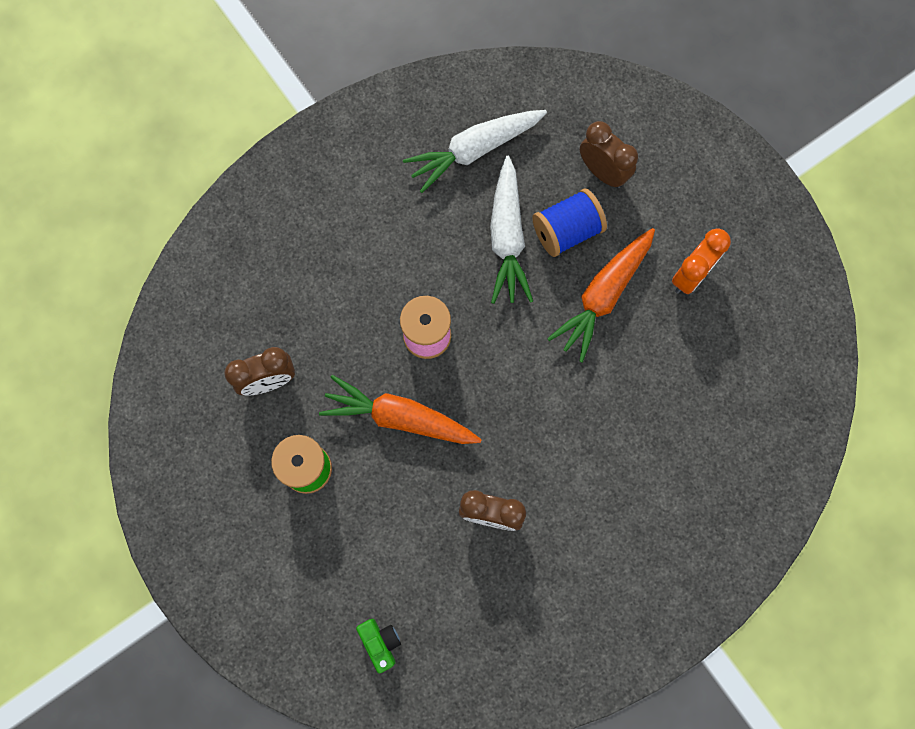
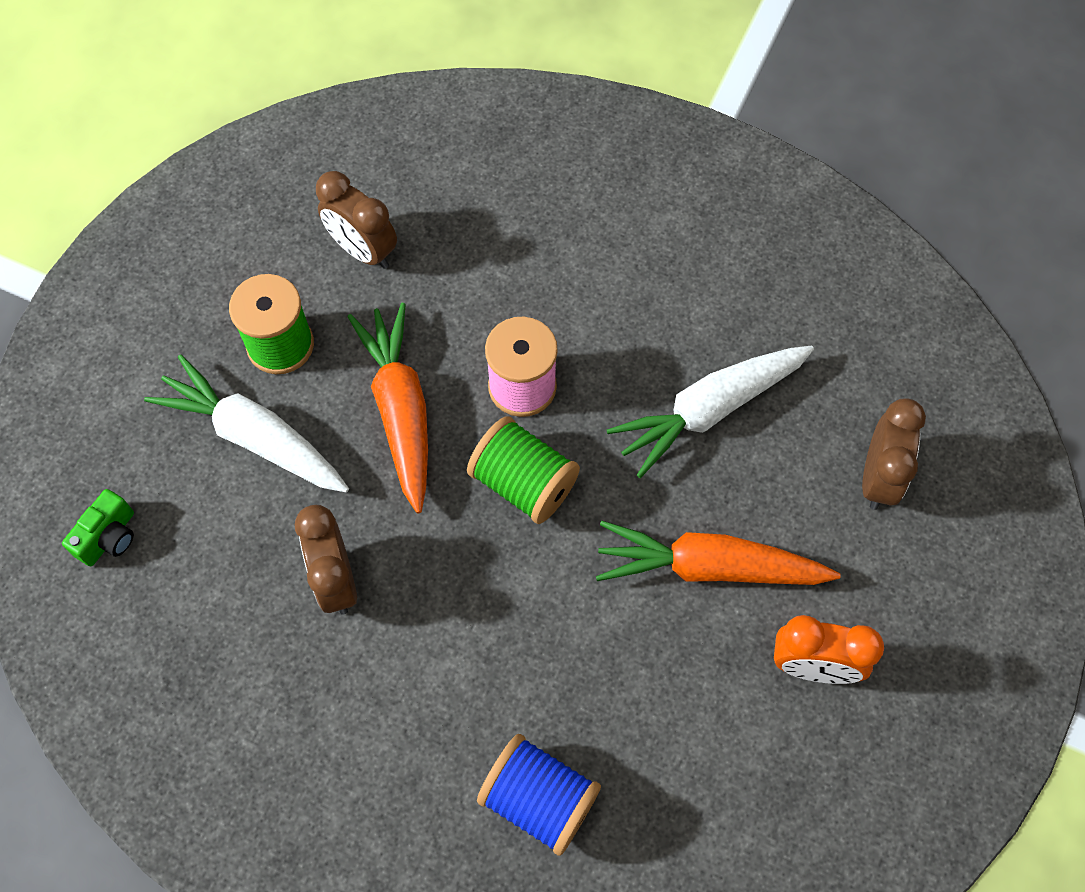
camera: 60 degrees right, 10 degrees down
(474, 151) = (796, 313): white carrot -> white carrot (253, 436)
(491, 370) = (523, 483): none -> green spool
(566, 231) = (766, 476): blue spool -> blue spool (539, 799)

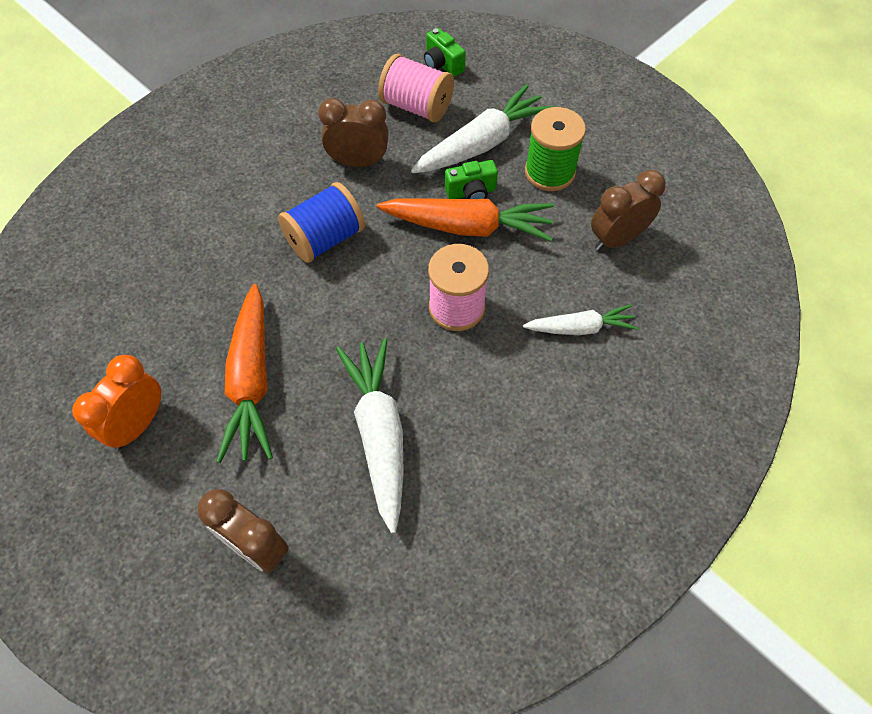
camera: 110 degrees right, 5 degrees down
(207, 542) = (416, 106): none -> pink spool
(344, 424) = (471, 192): none -> green camera
(500, 258) = (581, 328): none -> white carrot
(523, 483) = (376, 284): green spool -> none
(539, 799) = (158, 227): blue spool -> blue spool (325, 239)
(708, 567) = (251, 382): orange carrot -> orange carrot turned 150 degrees clockwise

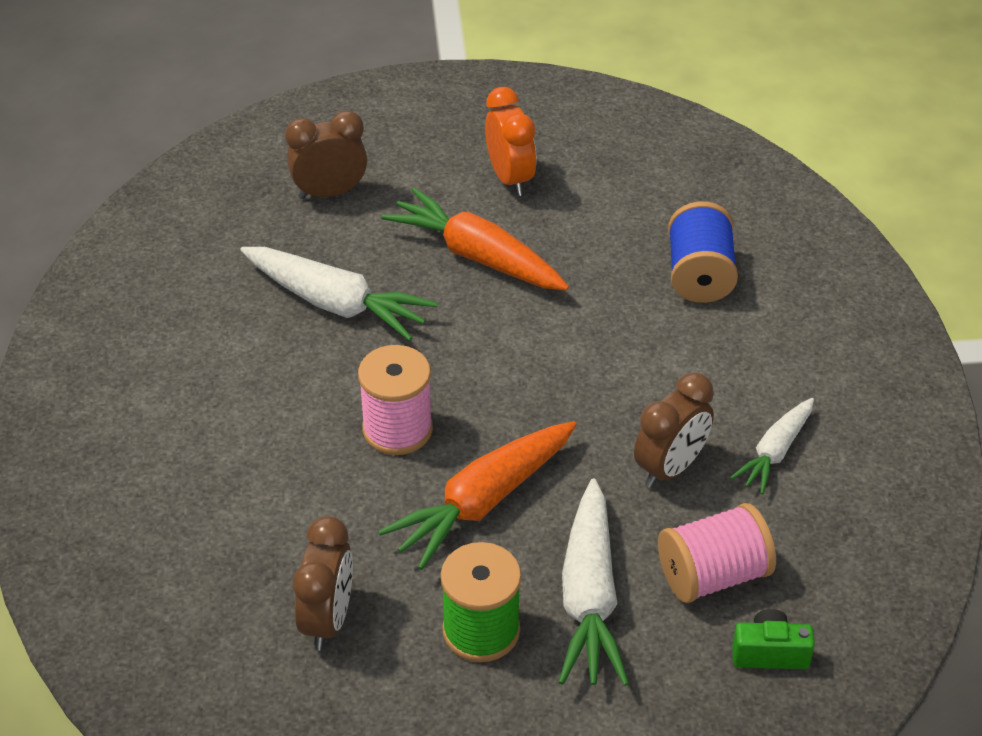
camera: 130 degrees right, 15 degrees down
(325, 239) = (586, 383): blue spool -> blue spool (699, 275)
(471, 192) = (526, 537): green camera -> none
(581, 328) = (268, 505): white carrot -> white carrot (774, 452)

